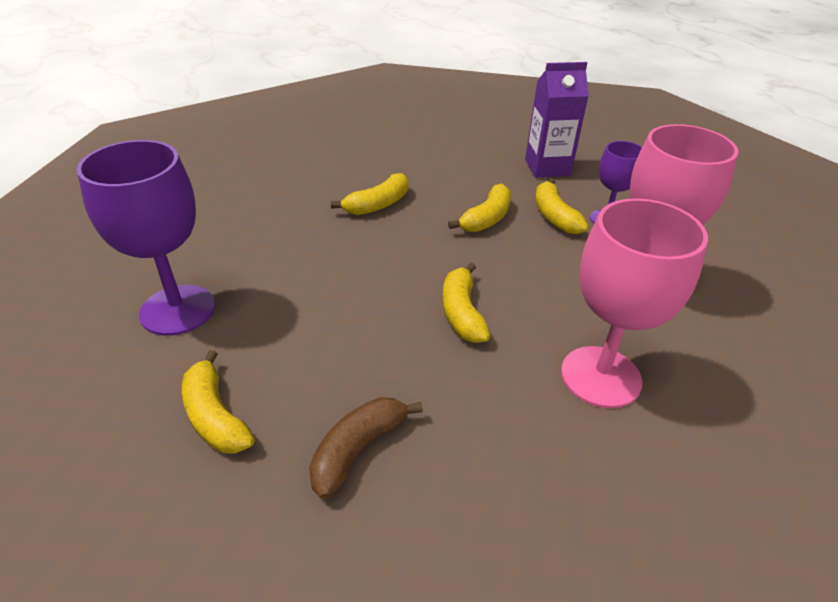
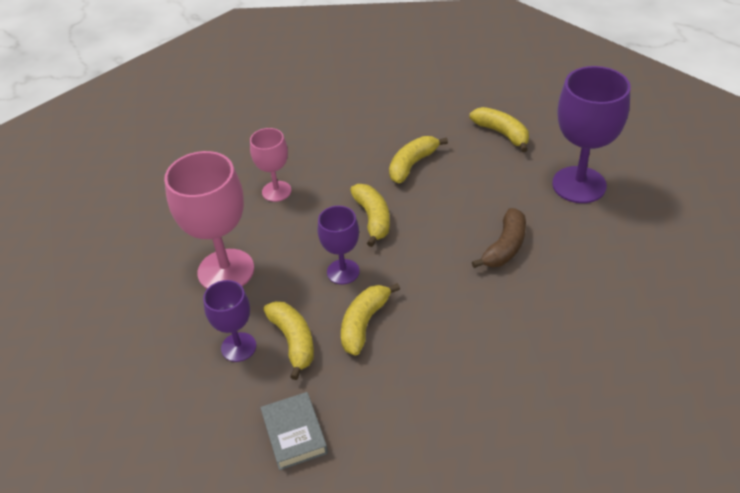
camera: 175 degrees right, 5 degrees up
(358, 450) = (416, 132): brown banana -> brown banana (505, 247)
(378, 205) = (481, 322): yellow banana -> yellow banana (412, 164)
(504, 262) = (343, 272): none -> purple goblet
(547, 167) = (294, 434): purple carton -> grey book
(600, 376) = (276, 191): pink goblet -> pink goblet, size x0.57

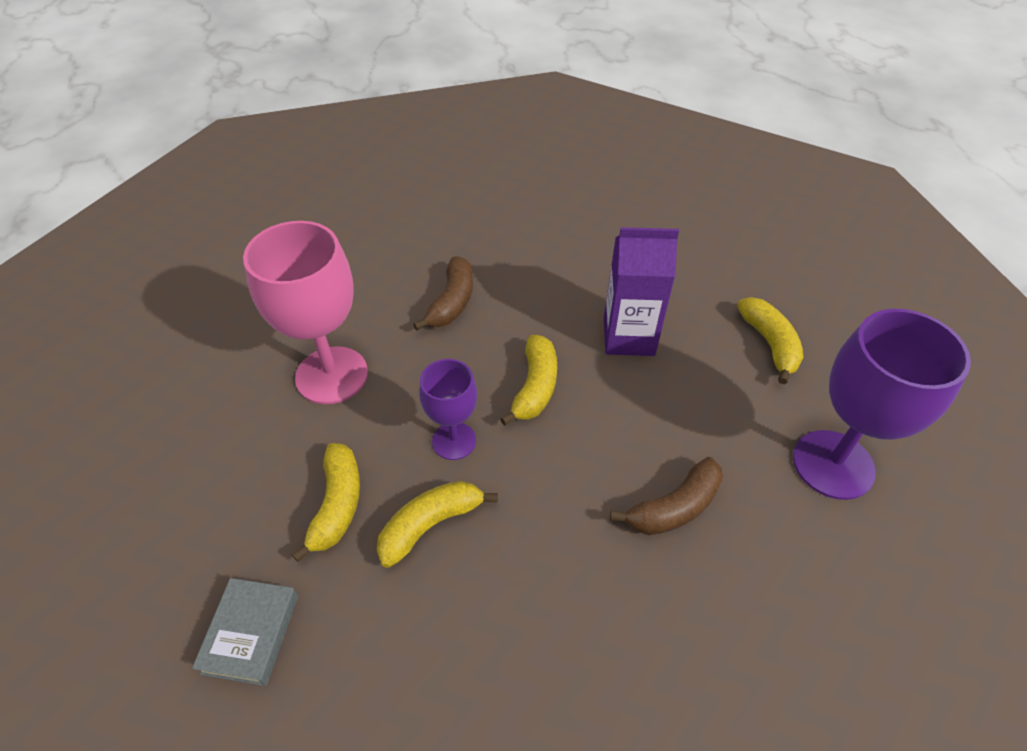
camera: 25 degrees right, 5 degrees up
(238, 347) = (276, 480): purple goblet -> none
(276, 191) = (452, 302): pink goblet -> brown banana
(412, 164) = (628, 337): yellow banana -> purple carton

